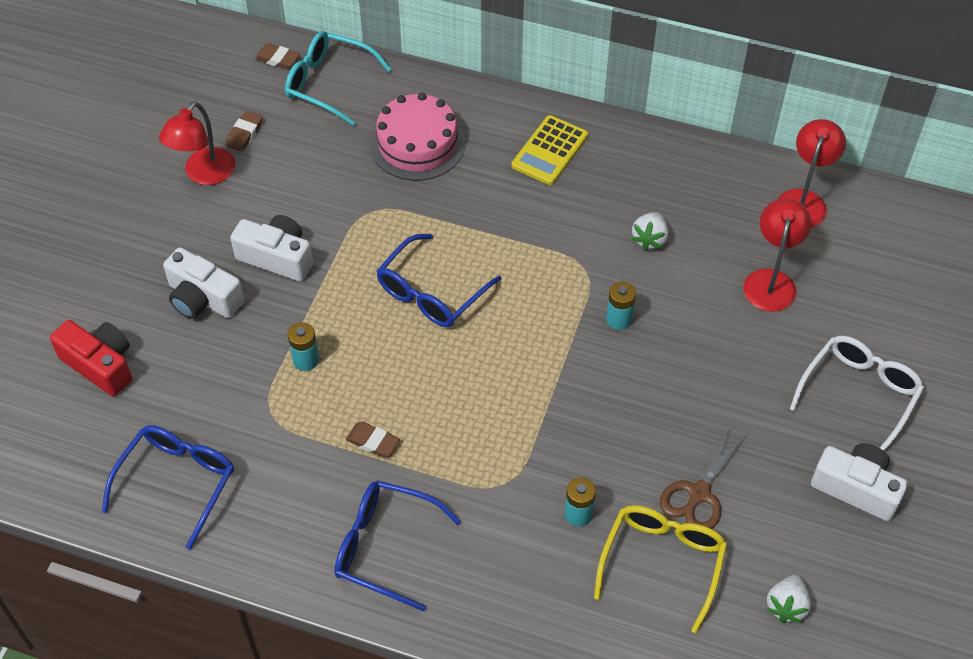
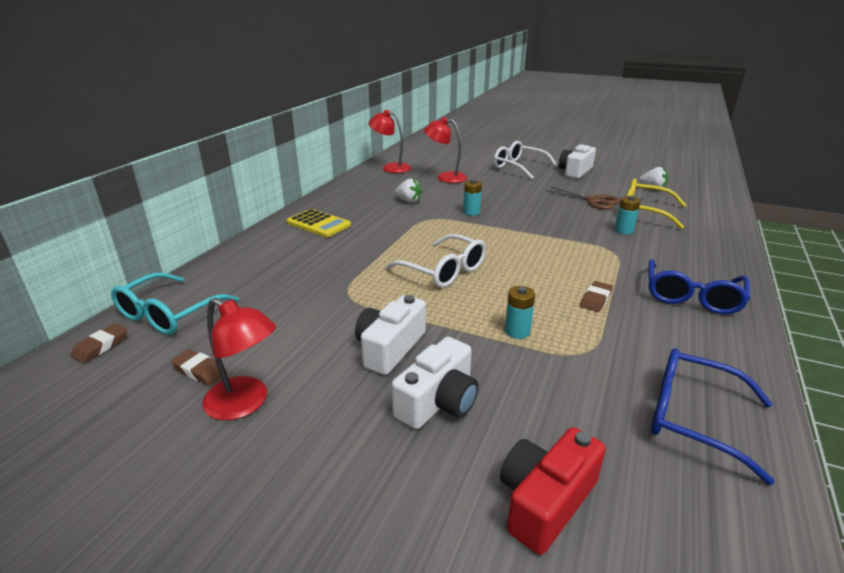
camera: 85 degrees left, 25 degrees down
(417, 144) = (280, 271): pink cake -> none
(432, 292) = (443, 270): blue glasses -> white glasses

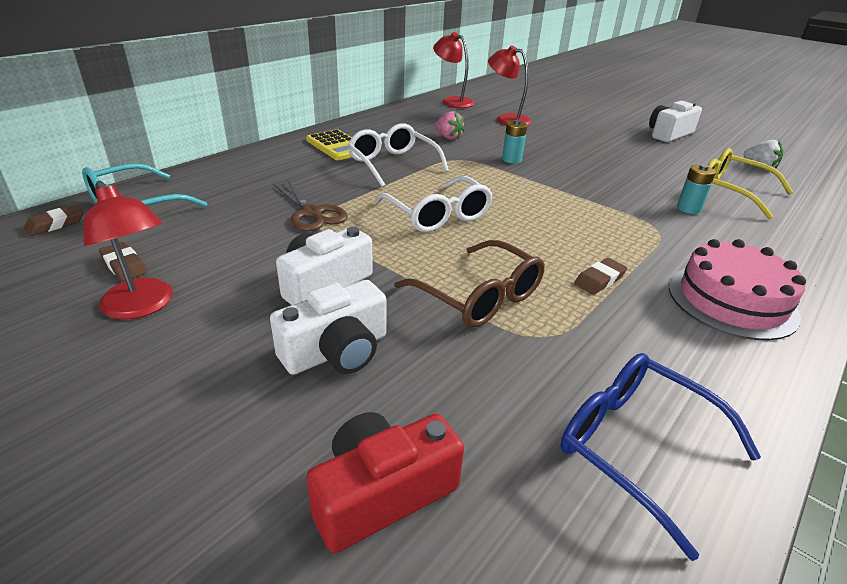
camera: 15 degrees right, 5 degrees up
(408, 201) = (448, 138): white strawberry -> pink strawberry
(517, 331) = (478, 296): turquoise battery -> brown glasses
(519, 167) = (601, 120): white glasses -> white glasses (393, 164)
(594, 201) = (671, 170): brown scissors -> brown scissors (312, 213)
(691, 296) = (731, 300): blue glasses -> pink cake

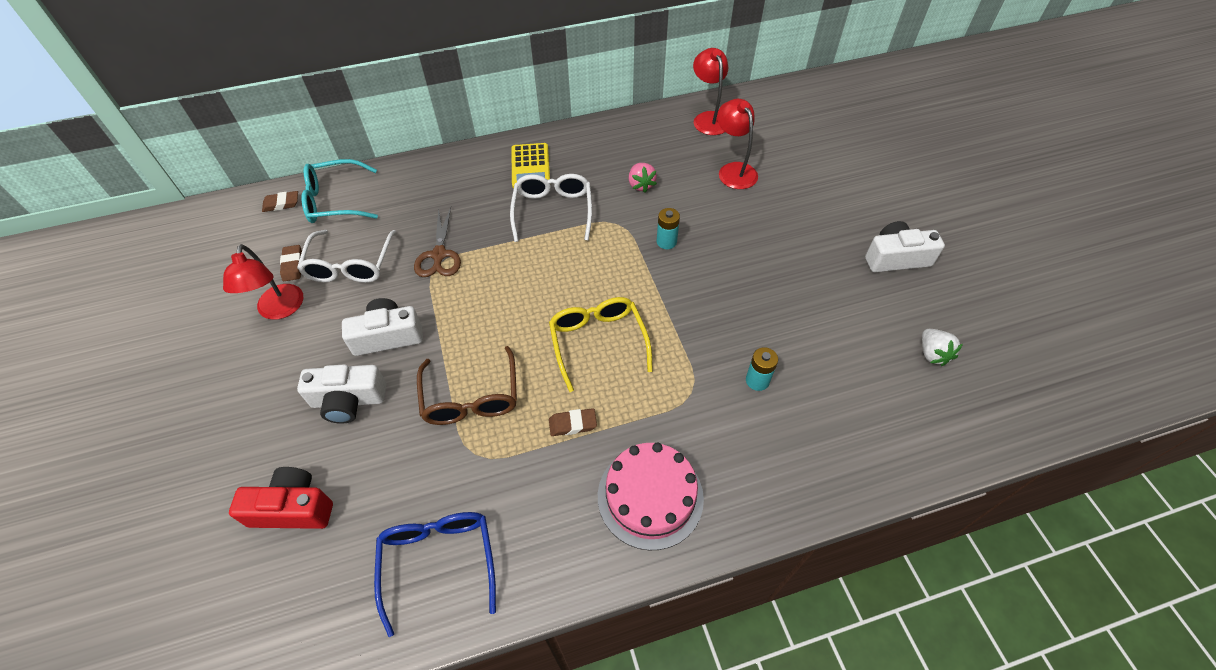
camera: 35 degrees right, 20 degrees up
(437, 215) = (527, 294): white glasses -> white glasses (350, 264)
(732, 192) = (838, 378): yellow glasses -> yellow glasses (598, 343)

